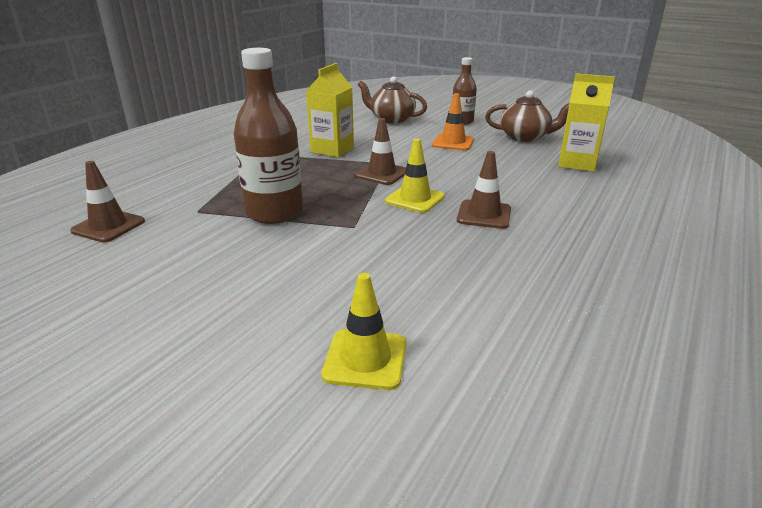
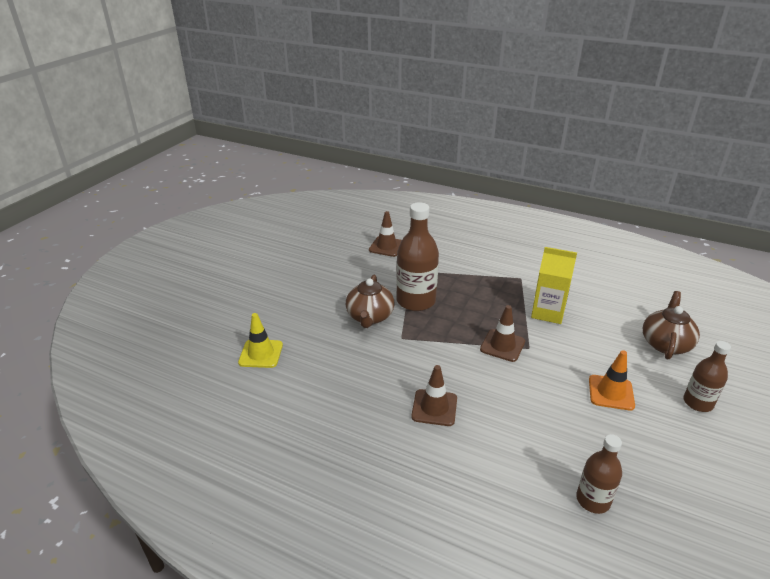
camera: 85 degrees right, 5 degrees up
(415, 199) = (455, 367): yellow traffic cone -> none
(525, 137) = (669, 460): brown teapot -> brown teapot (370, 317)
(577, 163) = (593, 500): yellow carton -> brown bottle

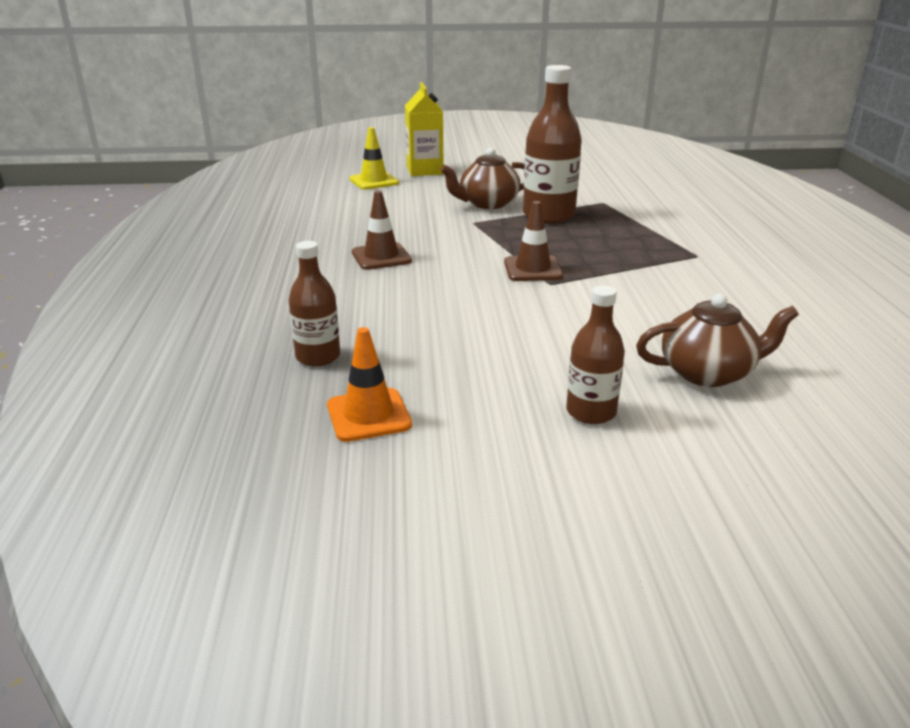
camera: 60 degrees right, 5 degrees down
(386, 247) = (628, 183): brown traffic cone -> none
(548, 312) = (646, 283): yellow carton -> yellow carton (424, 170)
(611, 392) = (528, 344): orange traffic cone -> orange traffic cone (368, 415)

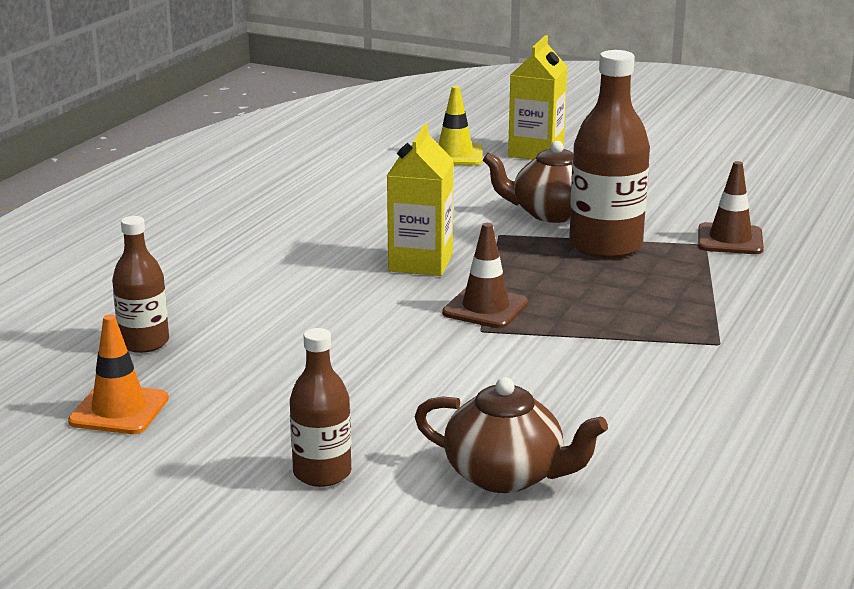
camera: 30 degrees right, 5 degrees down
(381, 257) = (339, 252): brown traffic cone -> brown traffic cone (730, 240)
(448, 251) = (420, 263): none -> yellow carton

